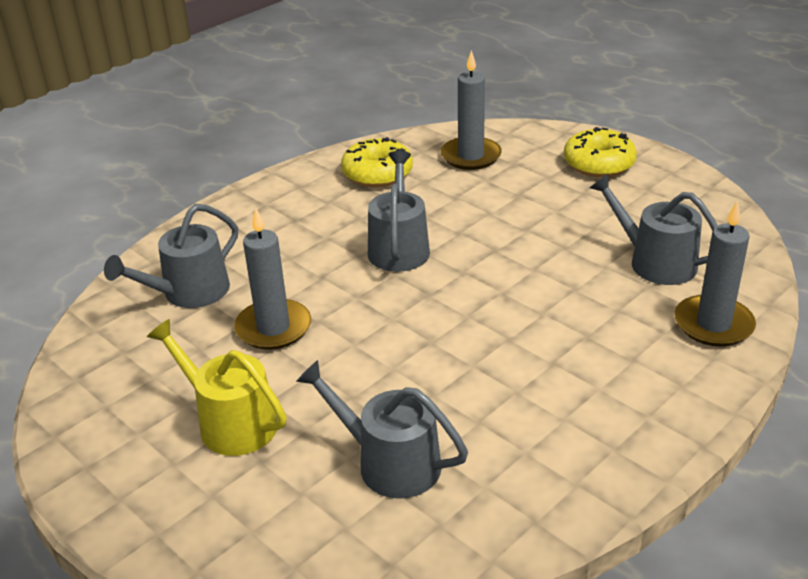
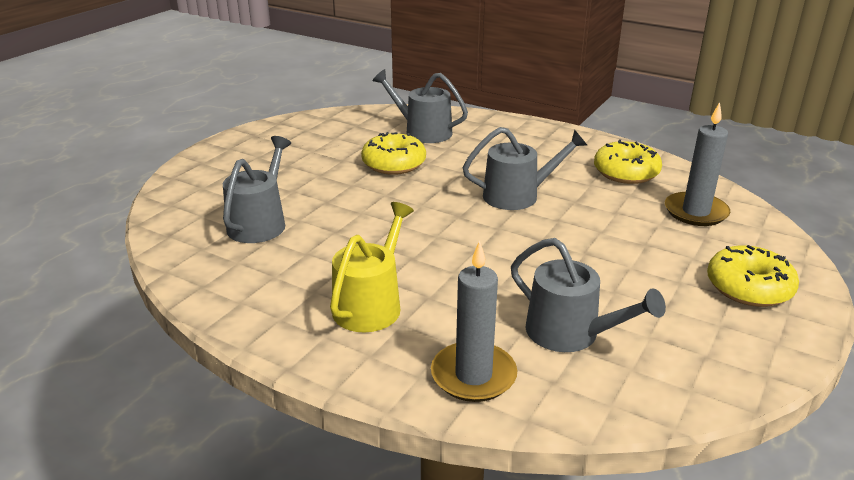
camera: 75 degrees right, 5 degrees down
(230, 422) = (294, 166): yellow watering can -> yellow watering can (371, 304)
(273, 328) = (394, 164): grey candle -> yellow donut
(655, 262) = (570, 333): grey watering can -> grey watering can turned 105 degrees clockwise

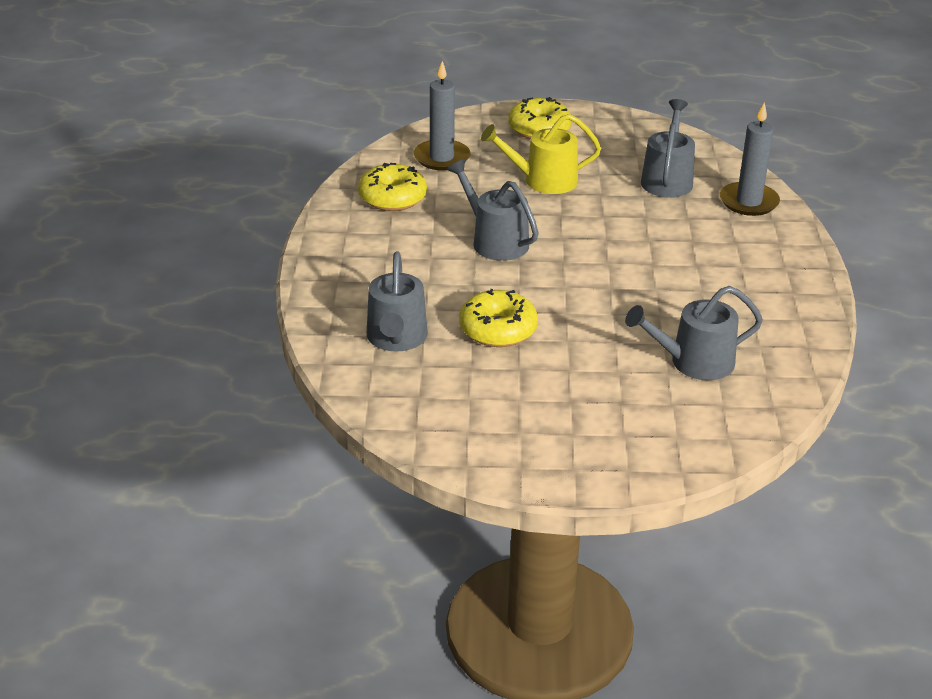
camera: 120 degrees left, 5 degrees up
(371, 304) = (731, 260): yellow watering can -> yellow watering can (543, 181)

